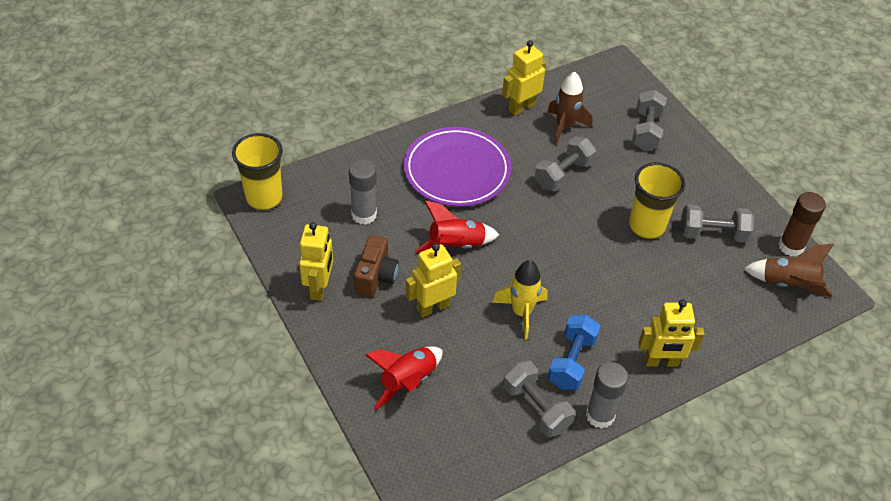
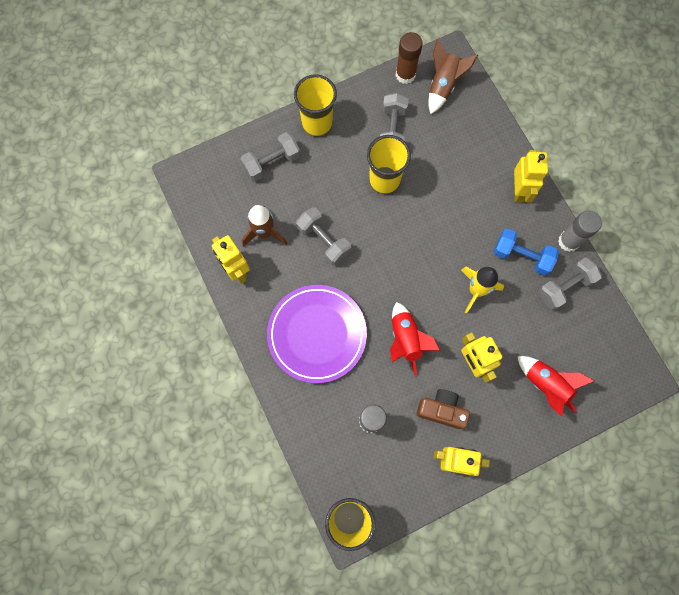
camera: 85 degrees left, 25 degrees up
(646, 131) = (272, 163): grey dumbbell -> grey dumbbell turned 45 degrees counterclockwise
(703, 167) = (317, 123): none -> yellow cup

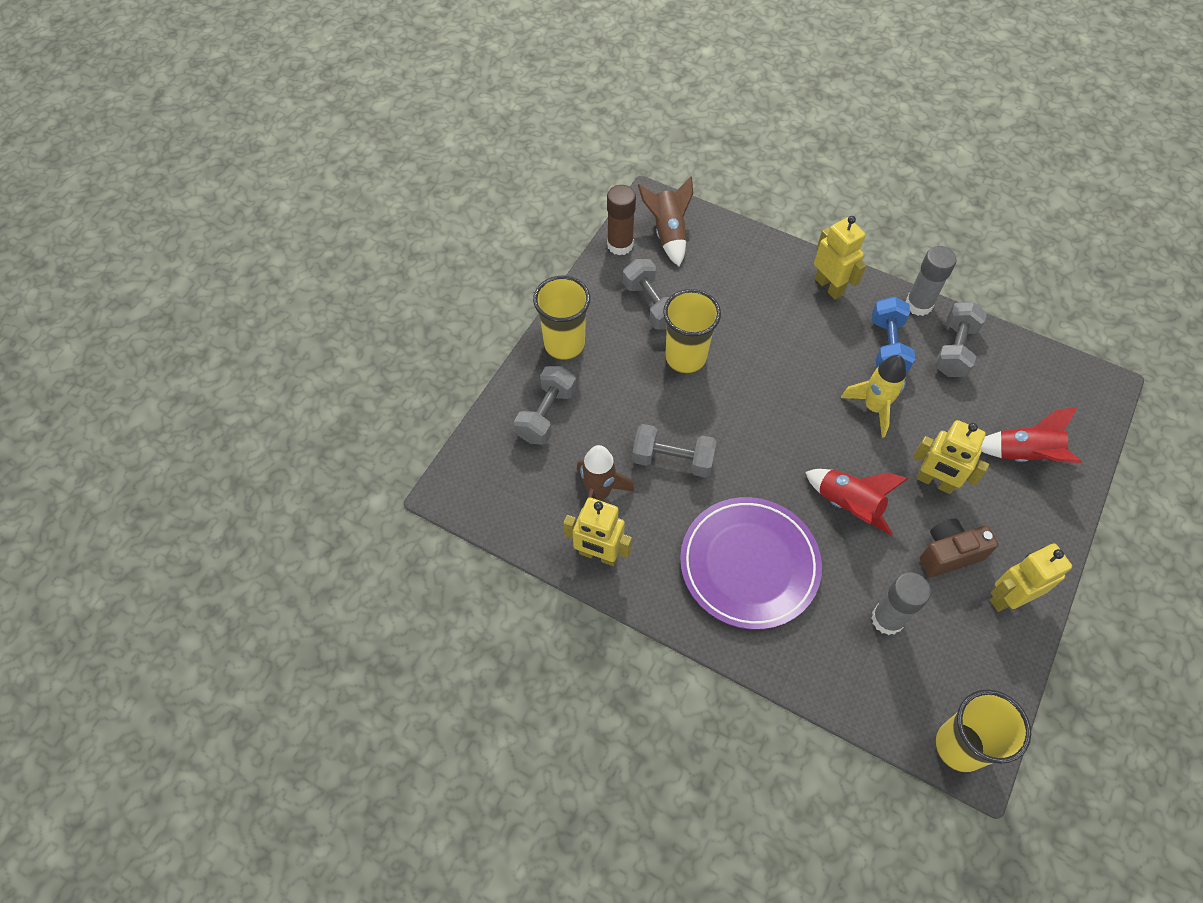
camera: 35 degrees left, 15 degrees down
(521, 256) = (887, 346): blue dumbbell -> blue dumbbell turned 75 degrees counterclockwise

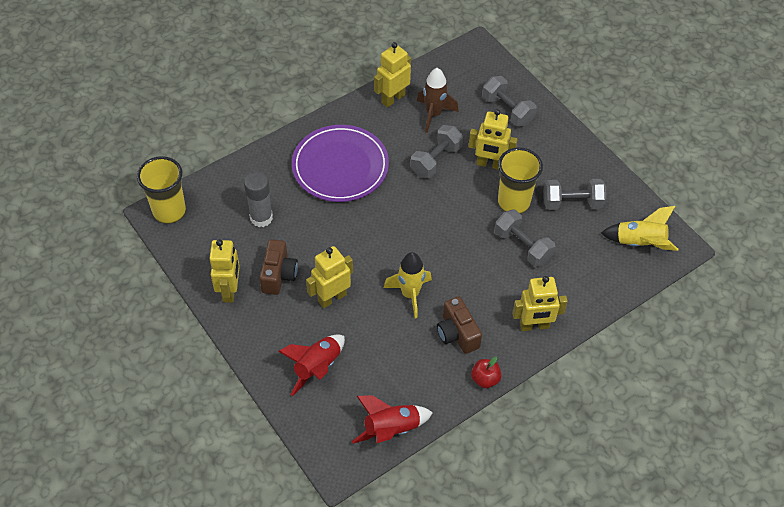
camera: 115 degrees right, 5 degrees down
(564, 345) = (560, 140): yellow cup -> none
(620, 245) = (641, 207): brown glue stick -> none
(644, 401) = (489, 164): none -> yellow robot
(668, 233) = (639, 243): brown rocket -> yellow rocket
(848, 505) = (346, 238): red rocket -> red rocket (391, 429)
(887, 346) = (457, 334): blue dumbbell -> brown camera
(918, 305) = (485, 379): grey glue stick -> red apple
(954, 350) = (430, 378): grey dumbbell -> grey dumbbell (522, 246)

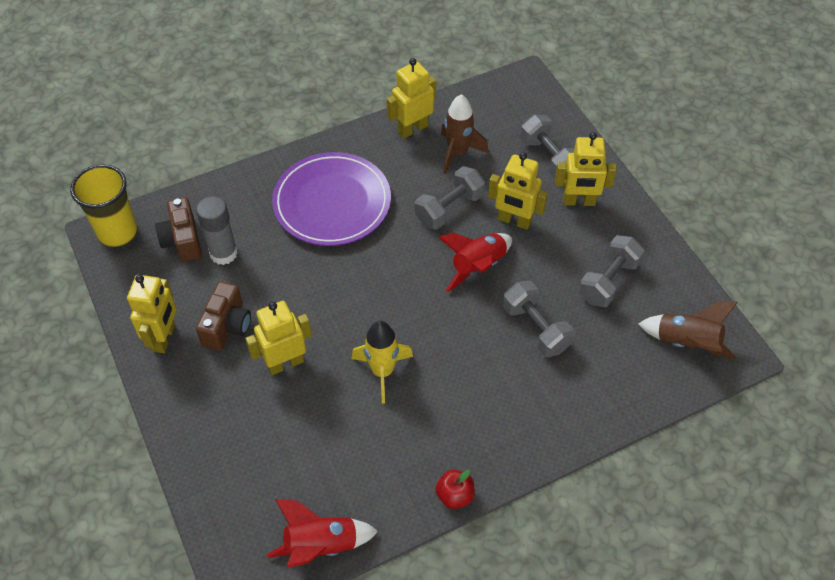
camera: 10 degrees right, 0 degrees up
(317, 367) = (247, 450): red rocket -> red rocket (478, 267)
(457, 334) = (431, 430): brown camera -> brown camera (182, 241)
(513, 202) = (535, 271): yellow cup -> none
(534, 326) = (531, 433): yellow robot -> yellow robot (579, 201)
(572, 203) = (608, 281): grey dumbbell -> grey dumbbell turned 60 degrees counterclockwise
(639, 243) = (686, 343): yellow rocket -> brown rocket

